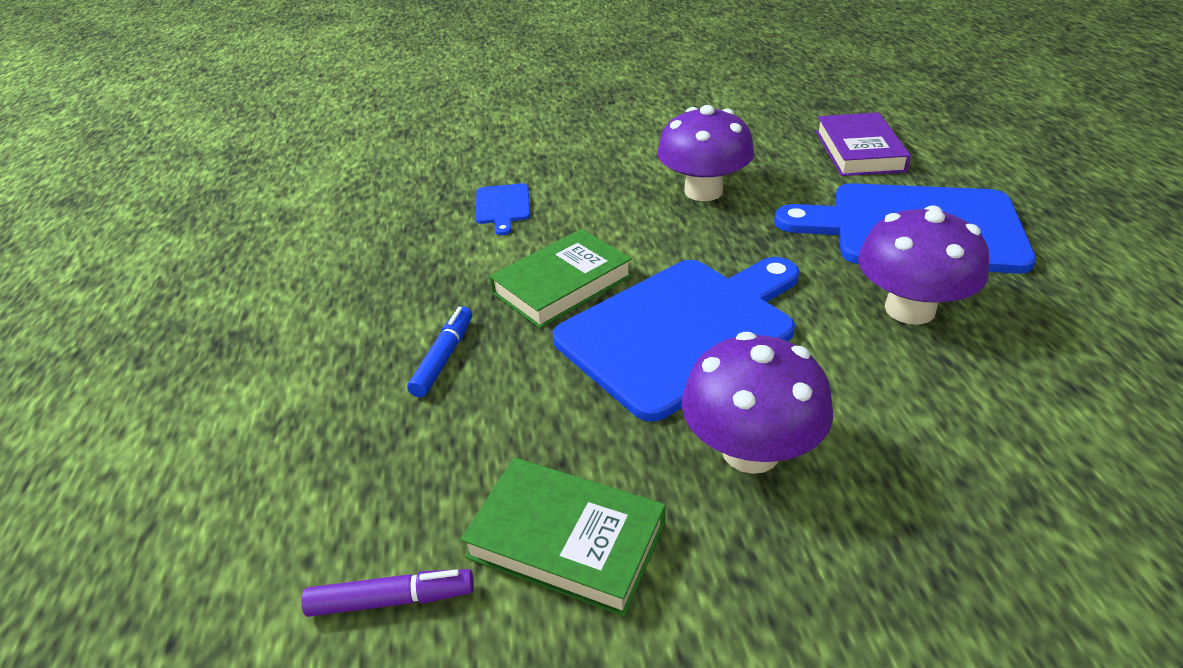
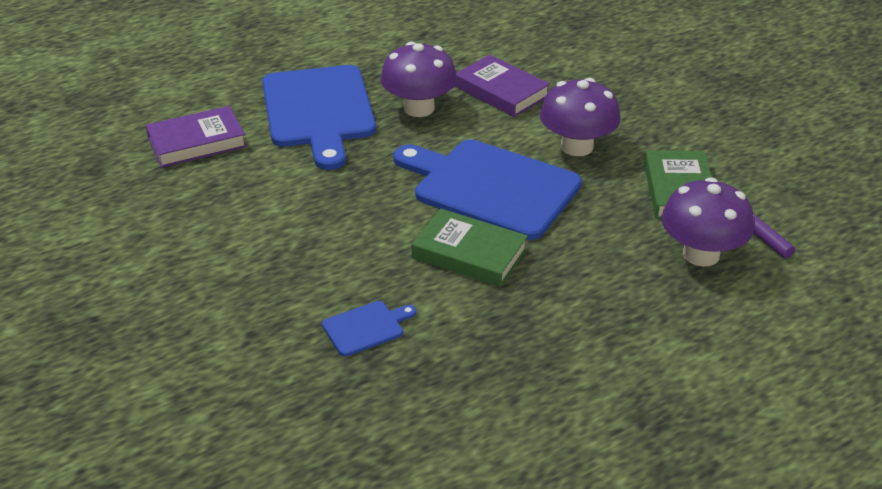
camera: 115 degrees left, 0 degrees up
(444, 358) = (586, 284): blue marker -> none
(703, 191) = (295, 211): purple mushroom -> purple mushroom (701, 254)
(956, 408) = (501, 91): none -> purple book

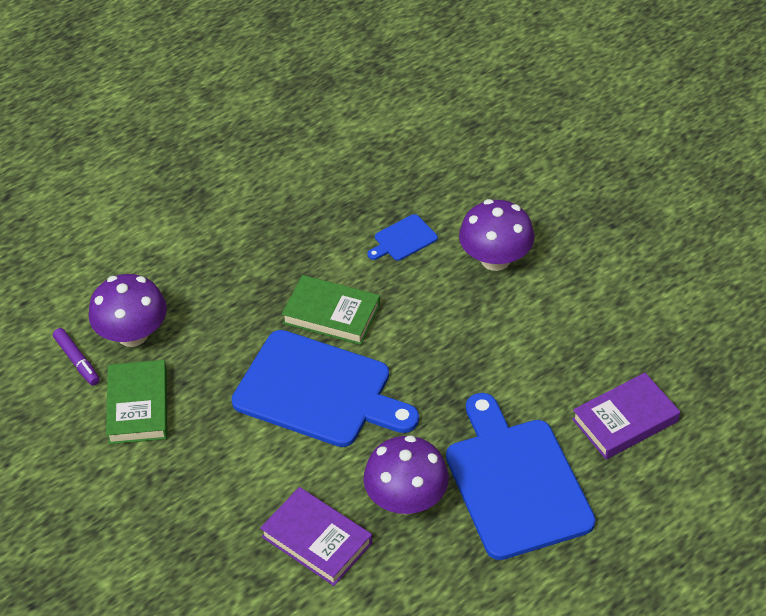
camera: 175 degrees right, 10 degrees up
(577, 146) = (233, 456): purple mushroom -> purple mushroom (495, 259)

